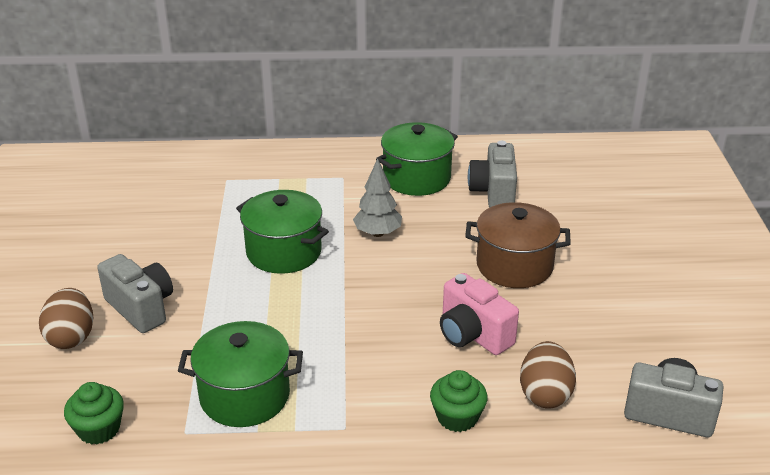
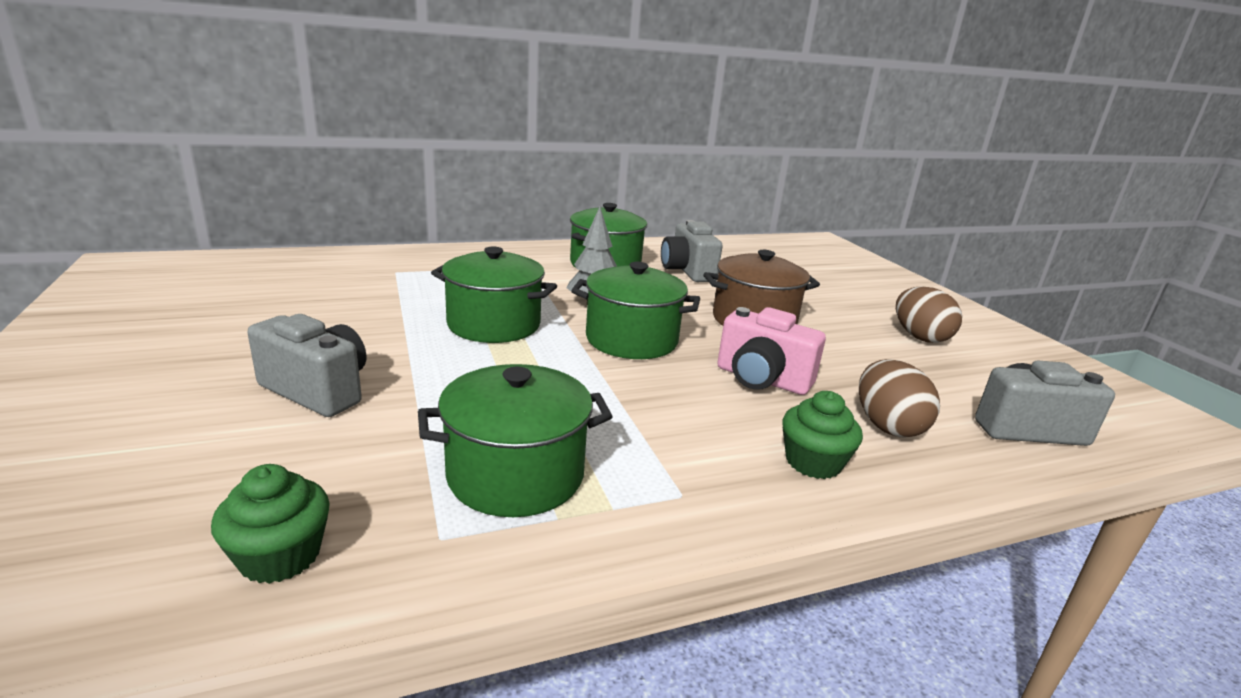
camera: 20 degrees left, 10 degrees down
(71, 337) = (208, 433): brown egg -> brown egg (920, 337)
(388, 279) = (631, 340): none -> green pot

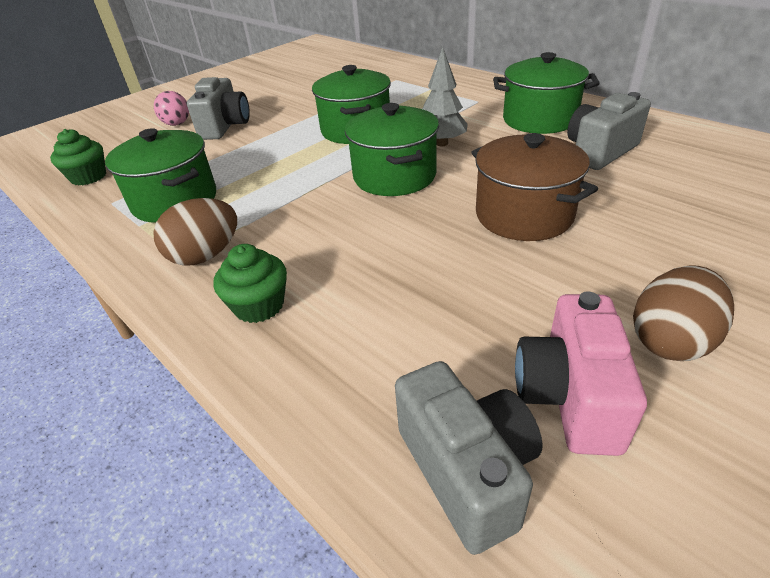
camera: 70 degrees right, 15 degrees up
(211, 426) = (177, 124): none -> pink ball
(761, 379) = (388, 249): pink camera -> pink camera (569, 397)
(887, 426) = (362, 341): brown egg -> brown egg (205, 255)

